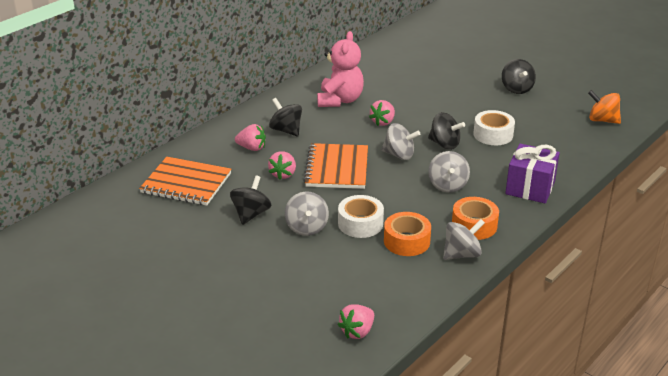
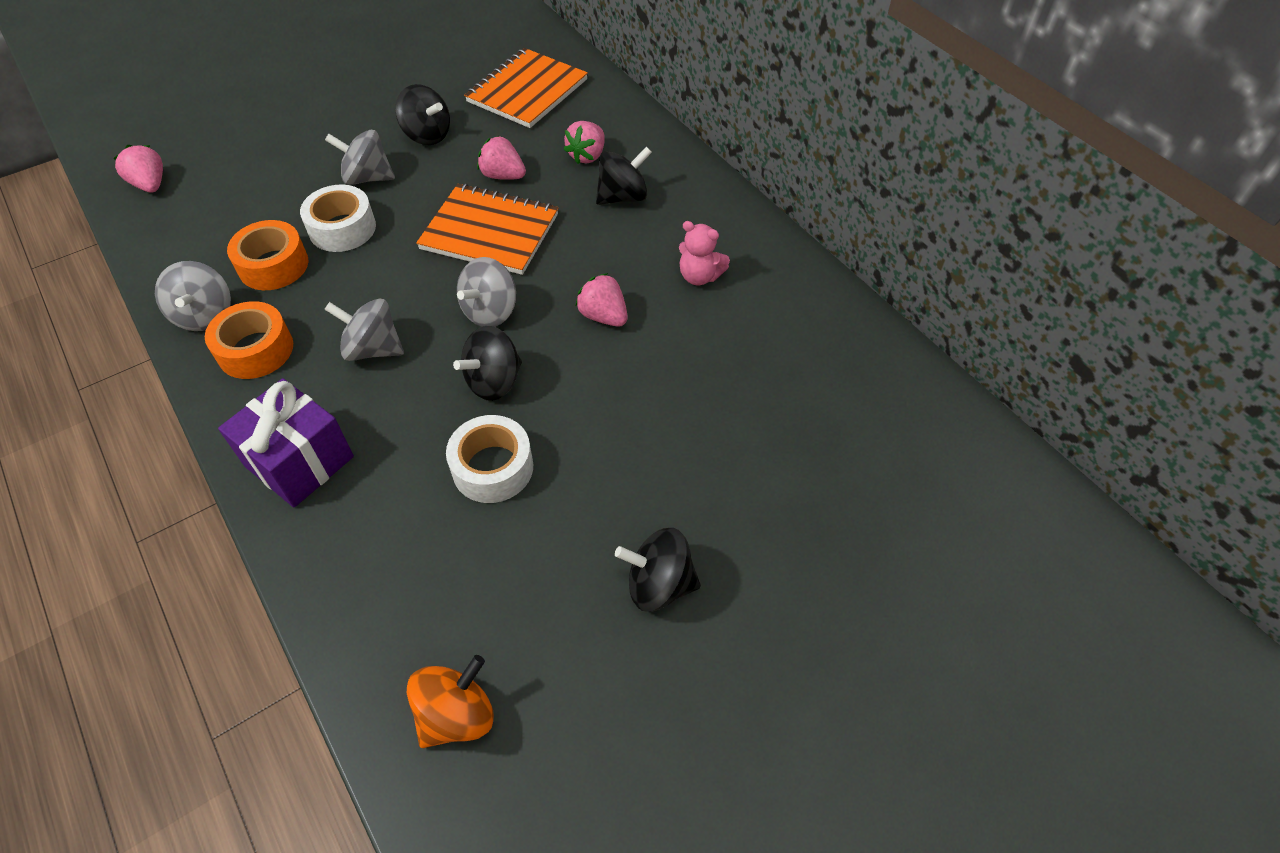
camera: 105 degrees right, 20 degrees up
(340, 100) = (699, 276): pink teddy bear -> pink teddy bear, size x0.56

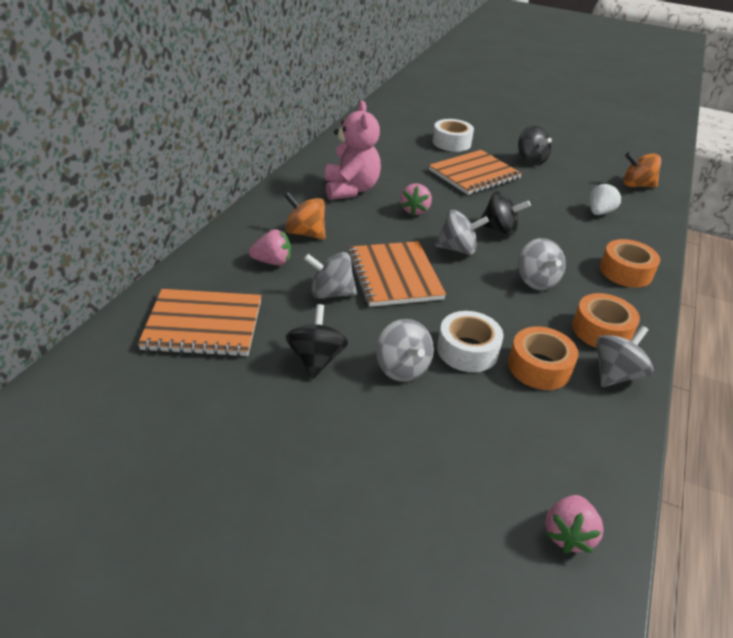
camera: 125 degrees left, 15 degrees down
(299, 461) = (625, 272): purple gift -> orange tape
(433, 555) = (599, 212): none -> white strawberry
(492, 468) = (542, 212): white tape -> white tape (451, 142)
(503, 176) = (331, 293): pink strawberry -> grey spinning top
(623, 197) = (305, 233): black spinning top -> orange spinning top
(657, 450) = (474, 175): none -> orange notebook
(699, 276) = (350, 189): pink teddy bear -> pink teddy bear, size x1.80

